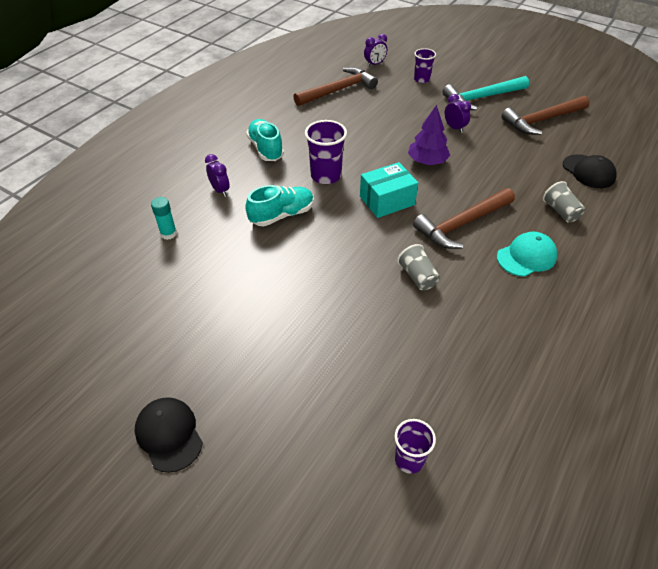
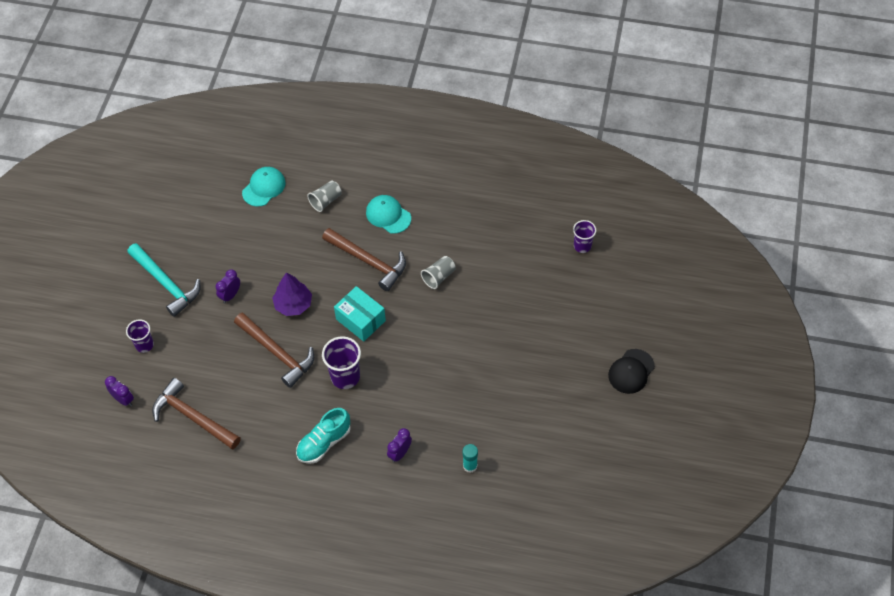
camera: 110 degrees left, 10 degrees up
(282, 215) = (411, 390): turquoise shoe -> none
(542, 120) = (192, 229): brown hammer -> brown hammer (277, 353)
(588, 171) = (264, 187): black cap -> turquoise cap

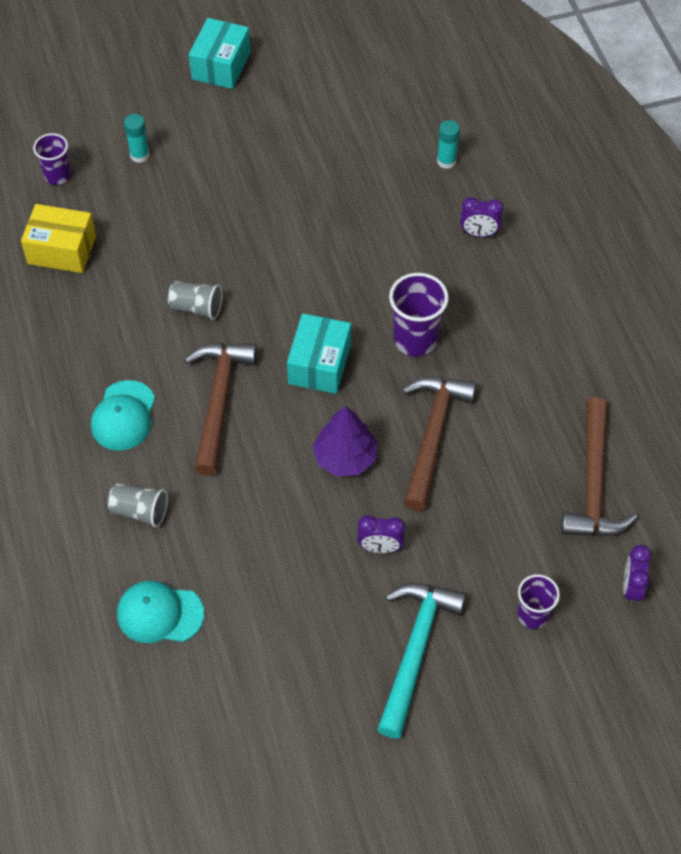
camera: 120 degrees left, 0 degrees up
(324, 443) = (521, 316): turquoise shoe -> none
(522, 228) = (62, 250): none -> yellow box
(575, 294) = (139, 155): none -> turquoise glue stick
(631, 371) = (221, 66): black cap -> turquoise box

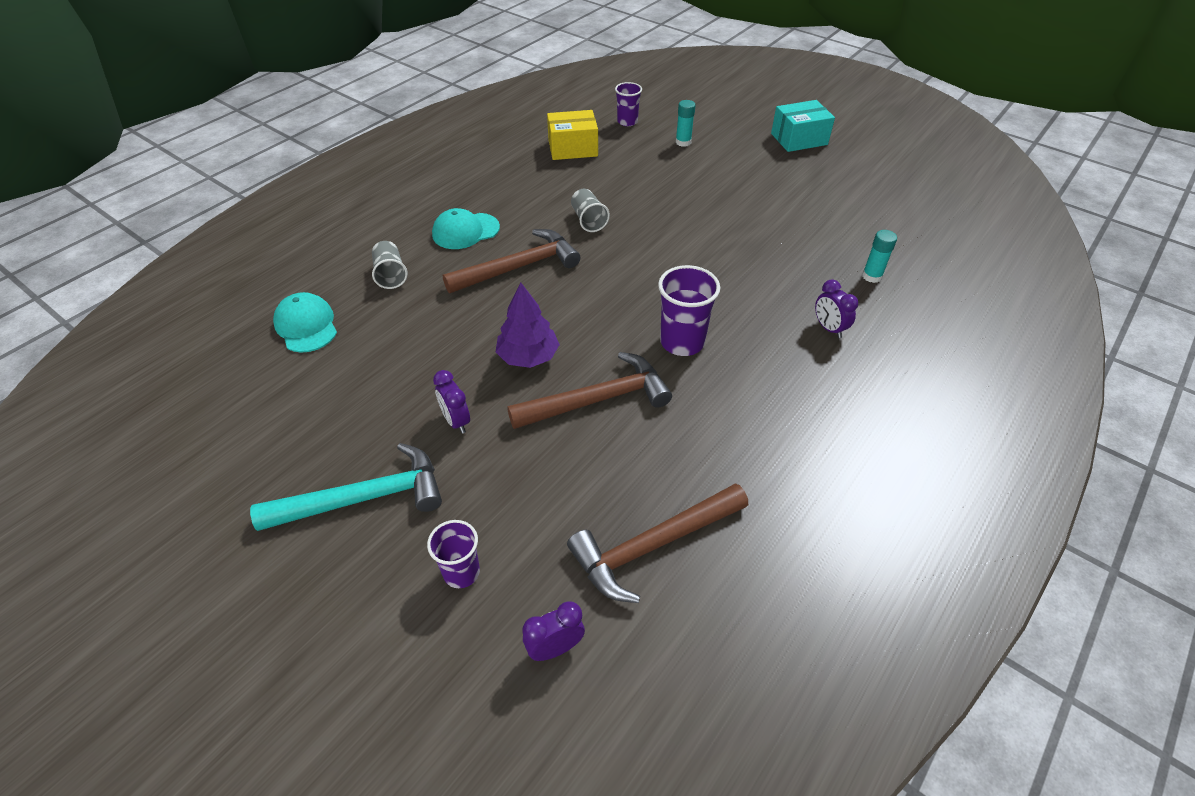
camera: 55 degrees right, 10 degrees down
(62, 250) = (573, 148): yellow box -> yellow box turned 75 degrees counterclockwise
(319, 364) = (602, 301): turquoise box -> none

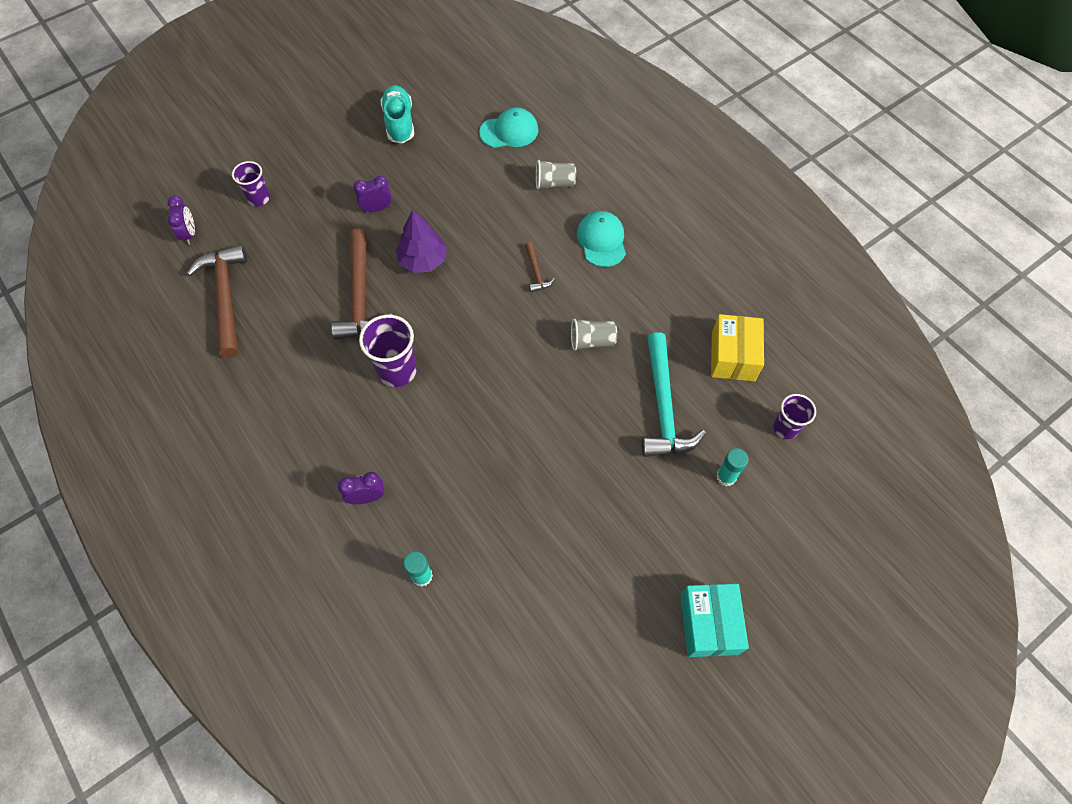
camera: 105 degrees right, 15 degrees up
(290, 439) = (399, 123): none -> turquoise shoe
(364, 498) = (334, 157): turquoise hammer -> turquoise hammer (663, 407)
(519, 267) = (536, 272): brown hammer -> brown hammer, size x0.47

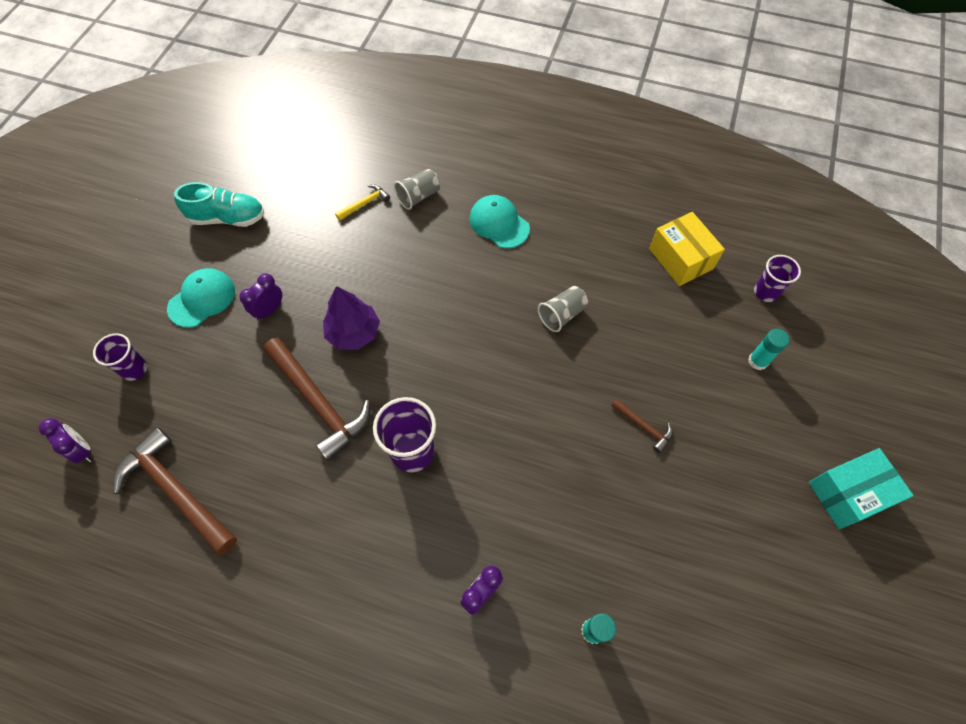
camera: 35 degrees left, 0 degrees up
(399, 123) = (228, 218): turquoise shoe -> turquoise shoe turned 135 degrees clockwise
(508, 166) = (365, 204): none -> yellow hammer
(509, 131) = (340, 172): turquoise cap -> turquoise cap (202, 299)
(536, 272) = (465, 283): brown hammer -> brown hammer (643, 427)
(663, 407) = (664, 335): turquoise hammer -> none
(709, 624) = (848, 493): turquoise box -> turquoise box turned 75 degrees counterclockwise

